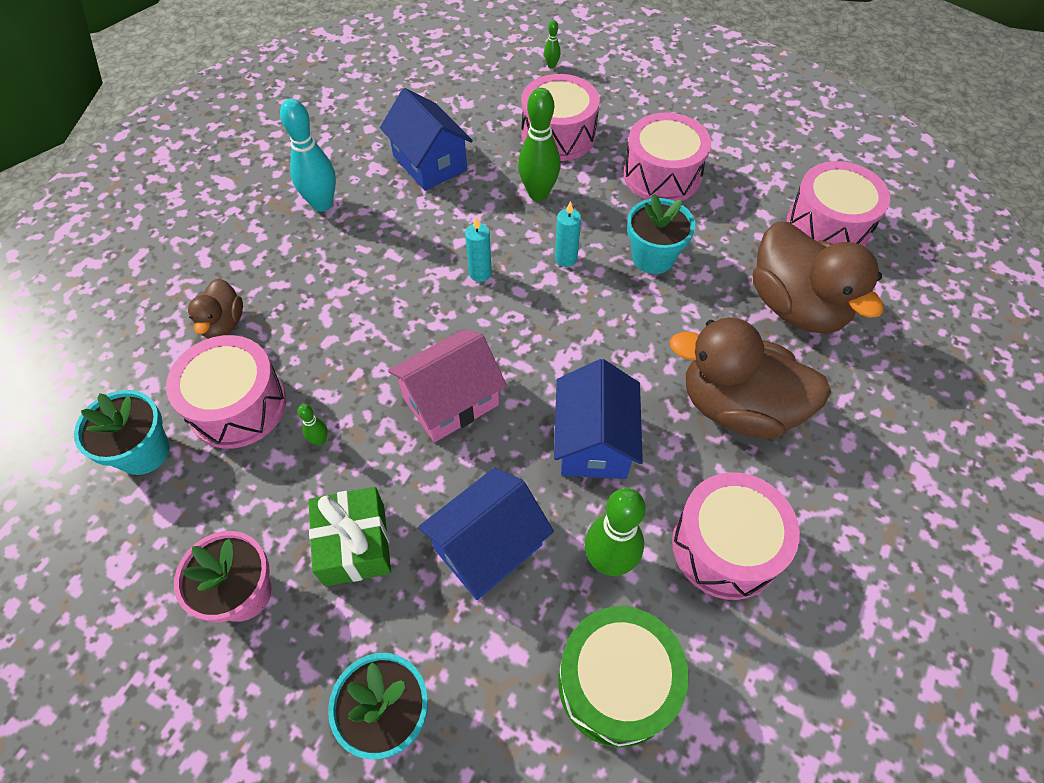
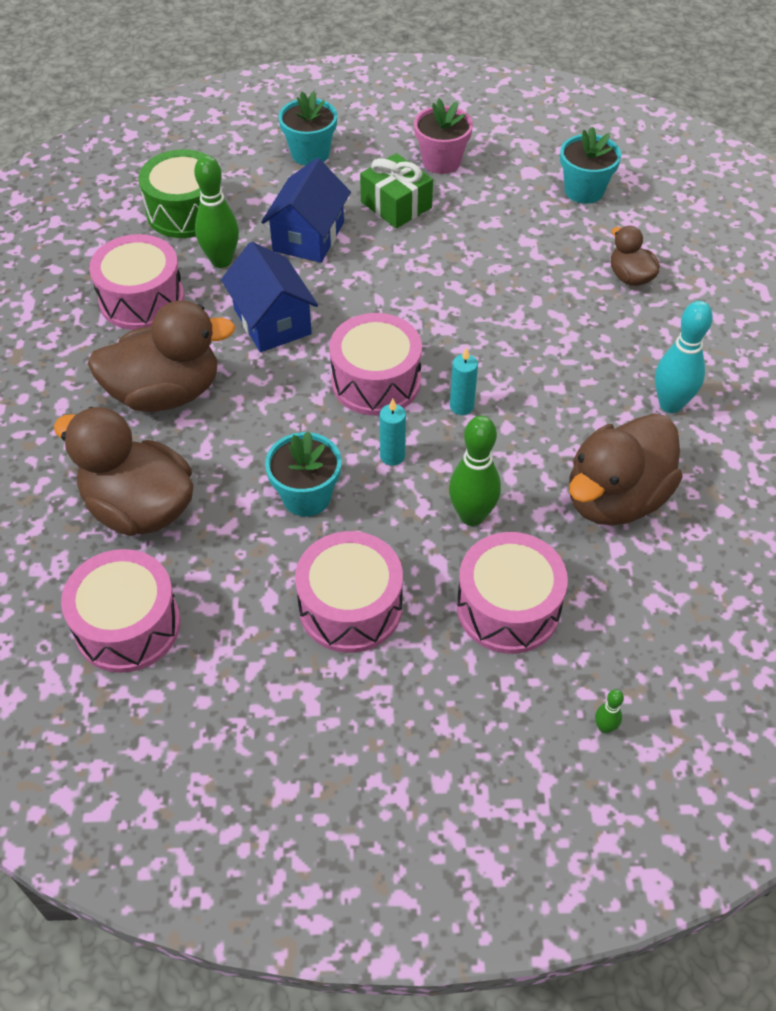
camera: 150 degrees right, 5 degrees down
(238, 405) = (554, 236): pink drum -> pink drum (376, 381)
(320, 440) = (474, 242): green bowling pin -> none
(430, 163) = (615, 498): blue house -> brown duck
(451, 401) = (402, 302): pink house -> none

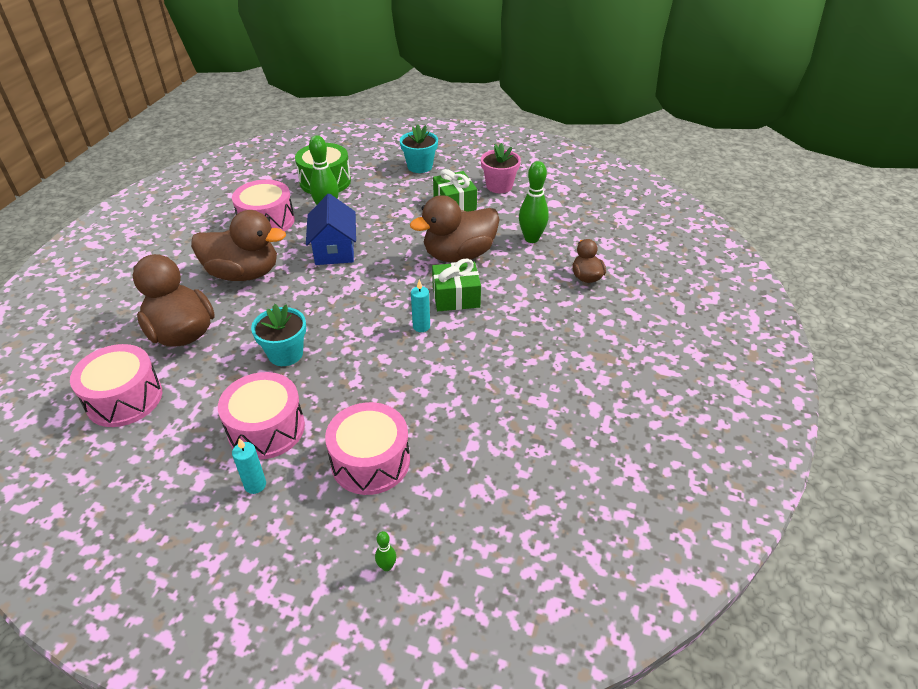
camera: 20 degrees right, 10 degrees down
(308, 237) = (388, 209): blue house -> none
(376, 381) = (375, 298): pink drum -> none
(392, 456) = (356, 344): turquoise candle -> turquoise candle (255, 485)
(472, 516) = (384, 395): green bowling pin -> green bowling pin (531, 239)
(481, 351) = (456, 297): none -> green gift
(584, 190) = (584, 220): turquoise flower pot -> none
(615, 498) = (491, 412): brown duck -> brown duck (459, 255)
(670, 404) = (568, 362): turquoise bowling pin -> none

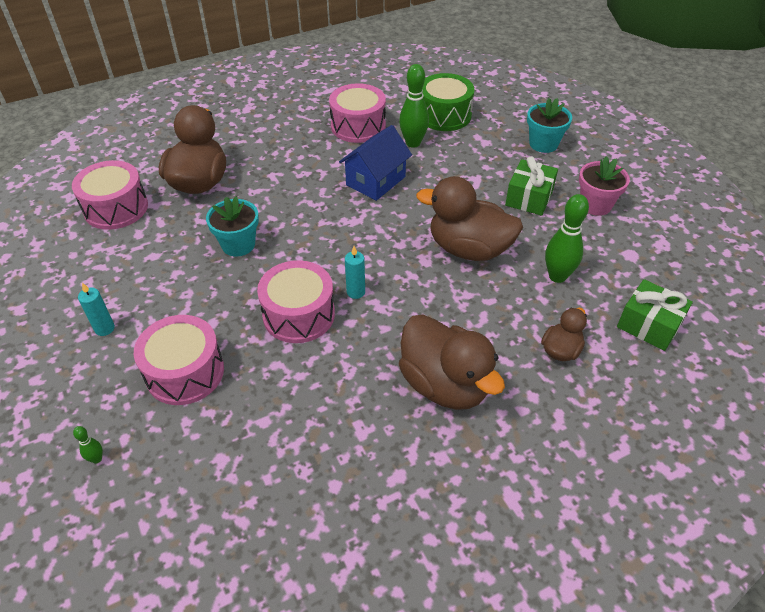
camera: 45 degrees right, 5 degrees up
(244, 273) = (290, 161): brown duck -> brown duck (445, 384)
(266, 429) = (159, 293): pink drum -> pink drum (299, 314)
(456, 297) = (416, 286): green gift -> green gift (649, 325)

